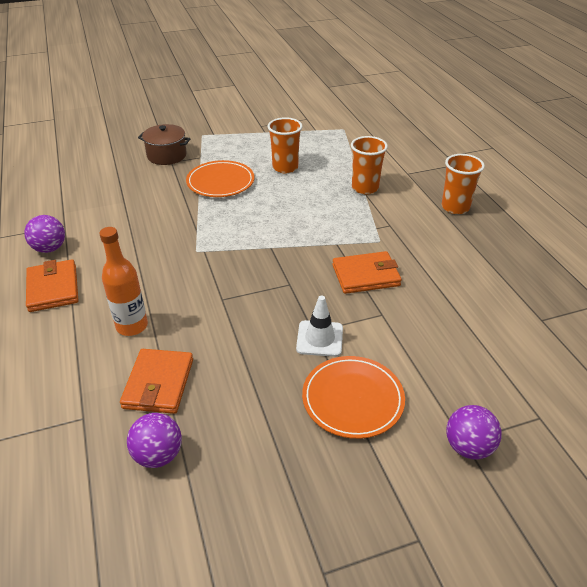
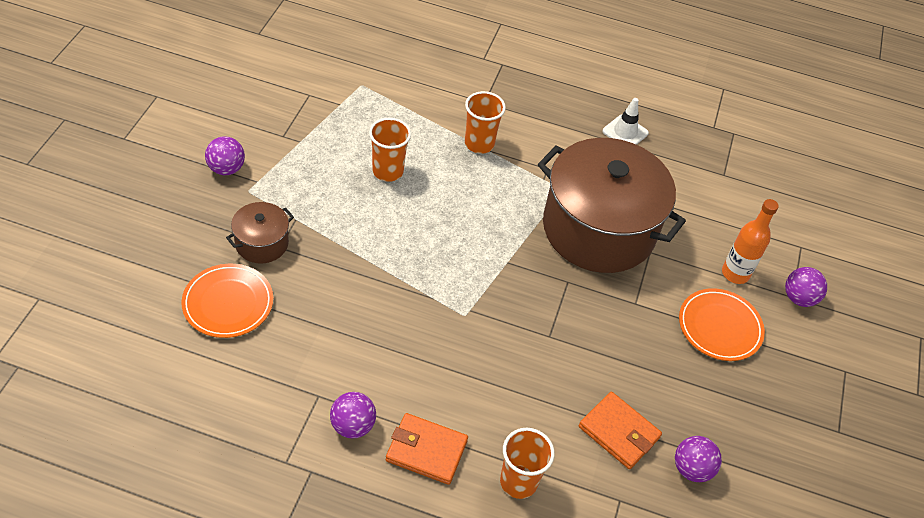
camera: 60 degrees left, 10 degrees up
(132, 326) = (534, 416): orange bottle -> orange bottle (735, 273)
(210, 122) = (226, 169): none -> purple ball
(220, 182) = (364, 232): orange plate -> orange plate (228, 303)
(319, 338) = (647, 305): white traffic cone -> white traffic cone (625, 132)
(366, 275) = (598, 229): orange wallet -> brown pot
(455, 207) = (562, 114): orange cup -> orange cup (518, 482)

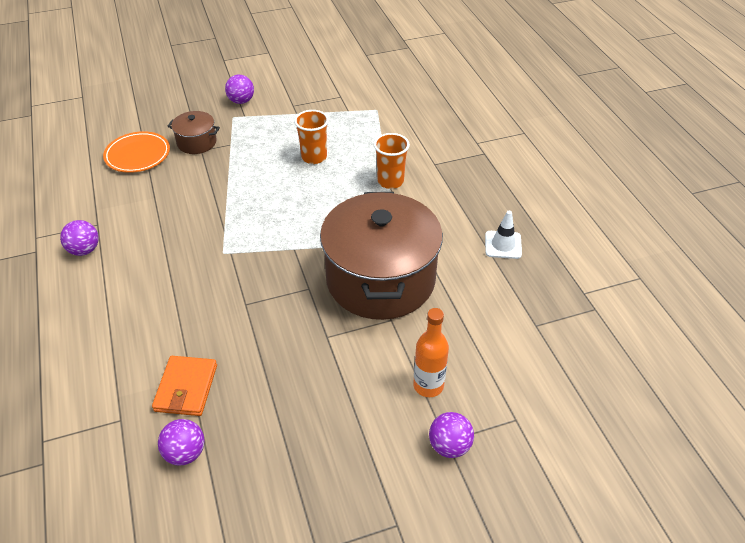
camera: 60 degrees right, 5 degrees down
(426, 450) = (89, 293): orange wallet -> none
(518, 482) = (96, 352): orange cup -> none
(719, 327) = (355, 402): orange plate -> none

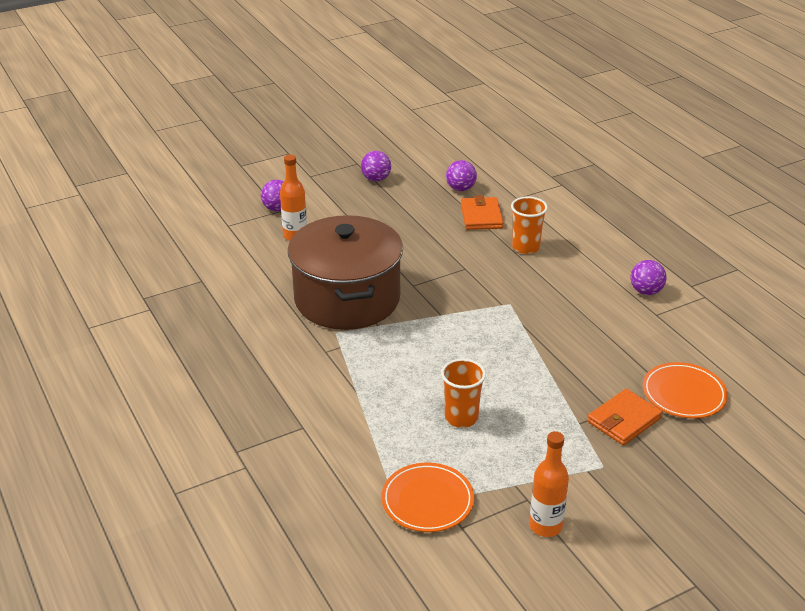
camera: 170 degrees right, 10 degrees down
(197, 142) = (624, 420): brown pot -> orange wallet
(241, 101) = (609, 497): purple ball -> purple ball (376, 179)
(289, 91) = (545, 526): none -> orange bottle
(357, 111) = (427, 501): none -> orange plate
(390, 181) = (356, 397): orange cup -> orange cup (525, 247)
(503, 245) = (224, 342): white traffic cone -> none

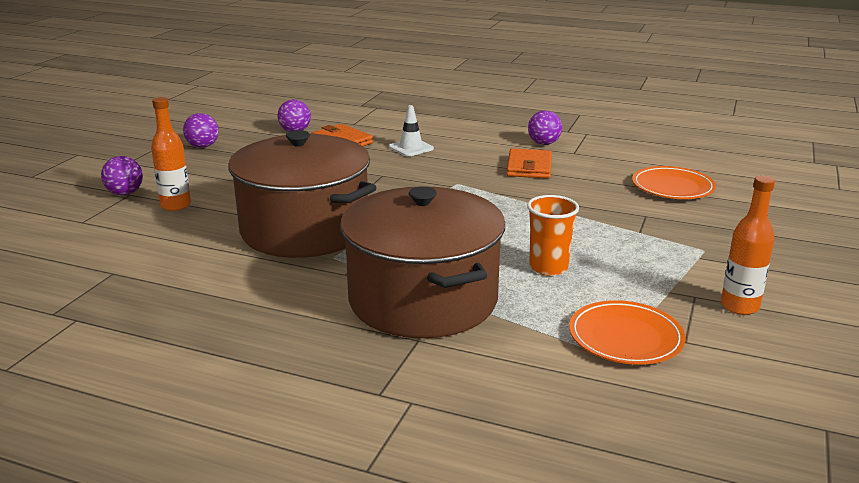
camera: 40 degrees left, 10 degrees down
(345, 399) = (423, 300): none -> brown pot
(525, 247) = (411, 148): orange cup -> white traffic cone
(624, 420) = (664, 217): orange wallet -> orange wallet (529, 167)

